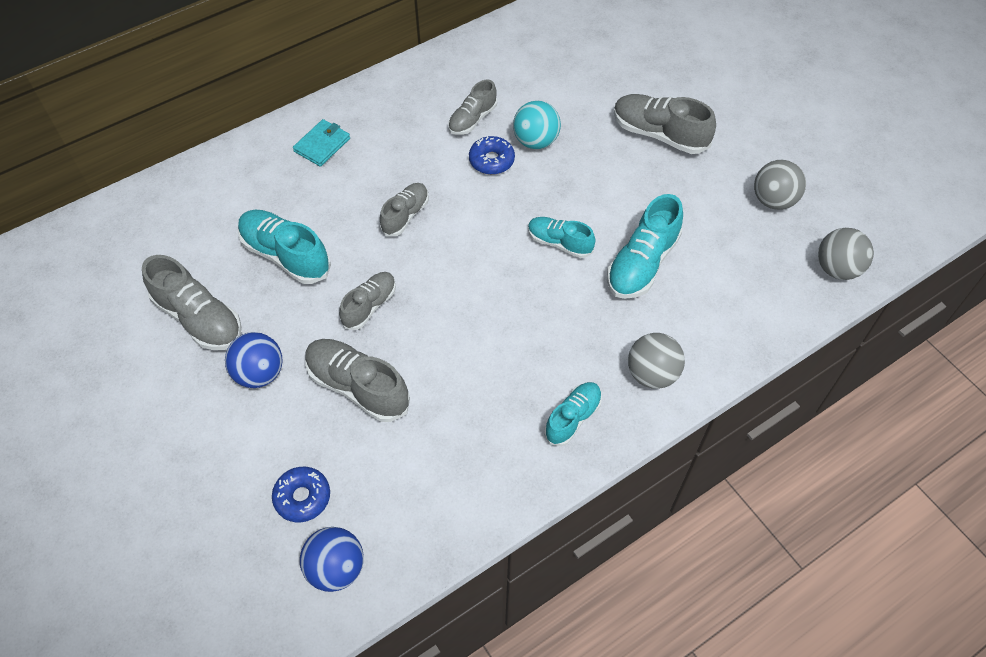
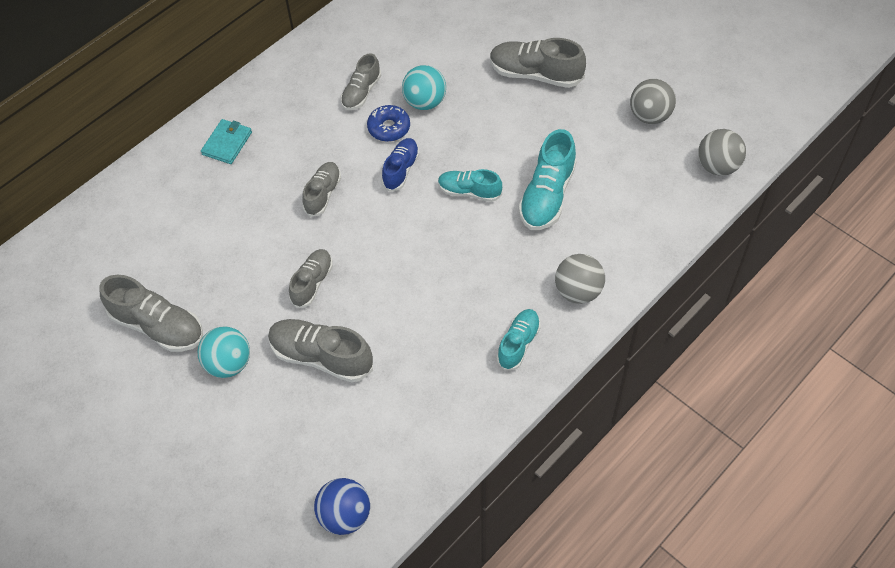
camera: 10 degrees left, 0 degrees up
(259, 373) = (228, 364): blue ball -> turquoise ball
(285, 255) = (222, 253): turquoise shoe -> none
(302, 497) = (298, 462): blue donut -> none
(493, 206) = (401, 170): none -> blue shoe

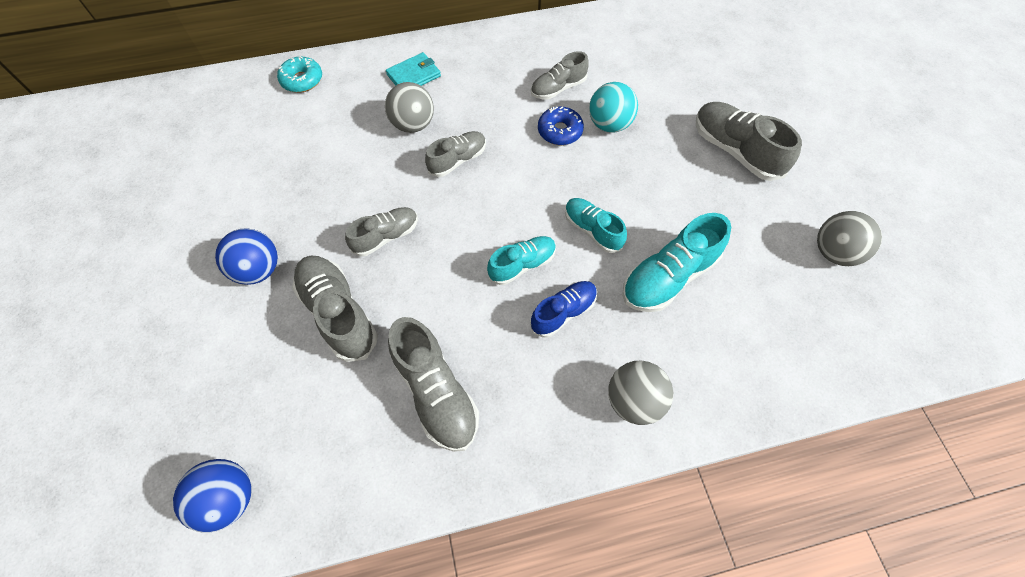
camera: 30 degrees right, 5 degrees up
(127, 198) = (302, 80): none -> turquoise donut
(158, 326) = (234, 201): grey shoe -> grey shoe (436, 392)
(228, 364) = (258, 270): turquoise ball -> blue ball
(401, 170) = (543, 175): blue shoe -> blue shoe (563, 312)
(518, 344) = (531, 420): turquoise shoe -> turquoise shoe (522, 265)
(717, 166) = (883, 349): grey ball -> grey ball (413, 125)

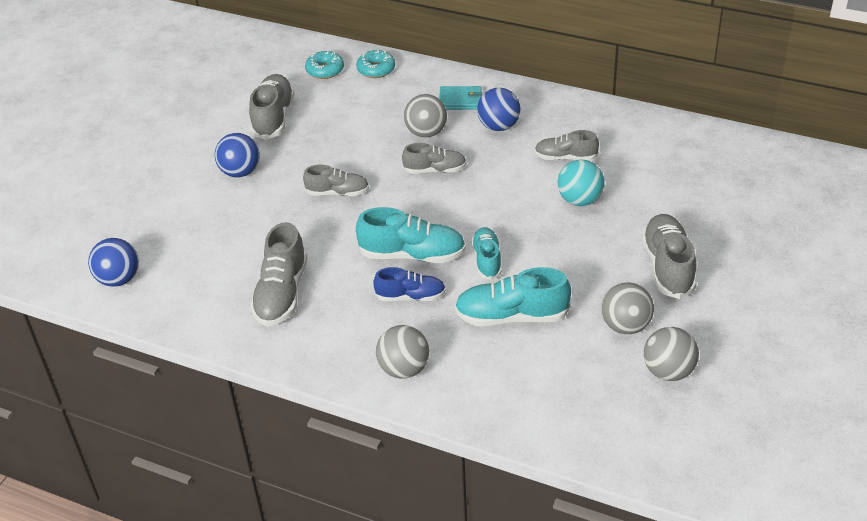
camera: 40 degrees right, 20 degrees down
(249, 105) = (325, 70): none -> turquoise donut
(338, 313) = (265, 220): grey shoe -> grey shoe (273, 117)
(473, 86) = (498, 126): none -> blue ball
(522, 265) = (412, 255): turquoise shoe -> turquoise shoe, size x1.58
(560, 131) = (534, 186): blue donut -> none
(761, 228) = (625, 326): none -> grey ball

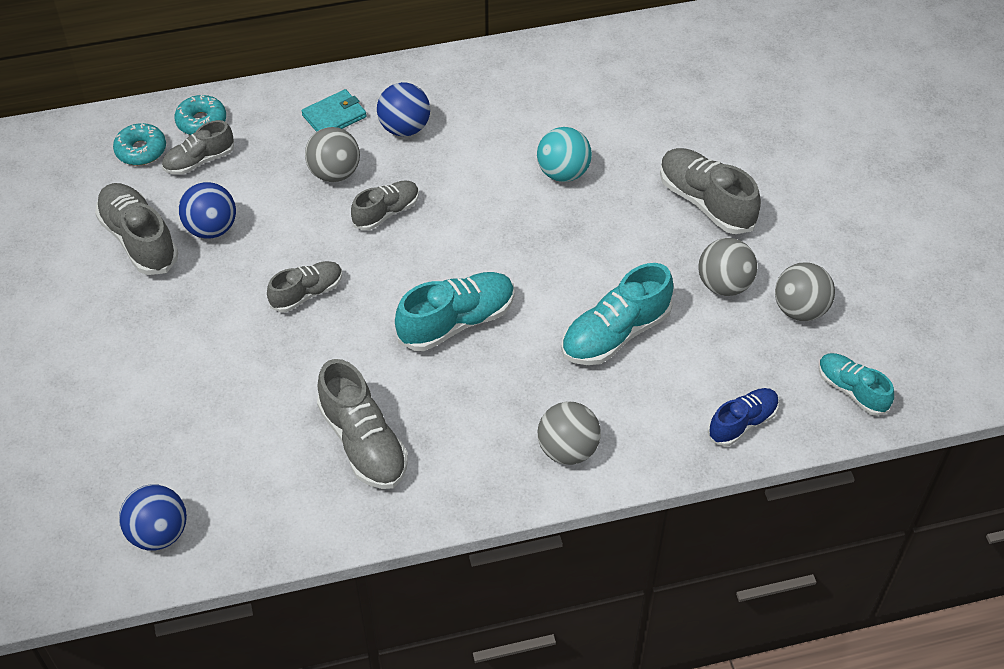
camera: 40 degrees left, 10 degrees up
(240, 172) = (169, 327): blue ball -> blue ball (211, 228)
(410, 296) = (499, 368): blue shoe -> blue shoe (742, 423)
(487, 260) = (535, 287): turquoise shoe -> turquoise shoe (851, 390)
(565, 157) = (505, 131): grey shoe -> grey shoe (199, 161)

